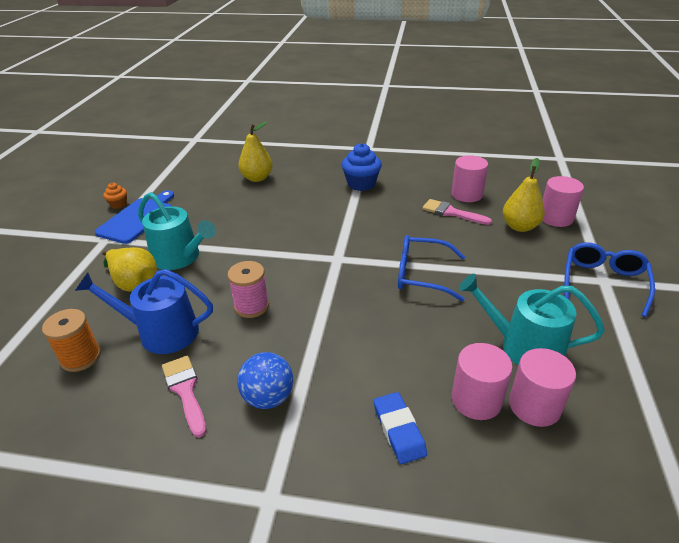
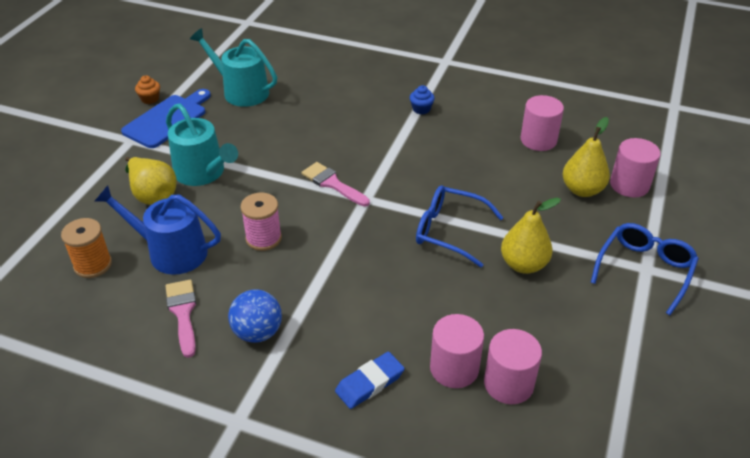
camera: 10 degrees right, 5 degrees up
(257, 178) = (306, 85): yellow pear -> yellow pear (523, 264)
(361, 184) = (421, 109): blue cupcake -> blue cupcake, size x0.55
(399, 430) = (369, 383): blue eraser -> blue eraser turned 60 degrees clockwise
(451, 212) = (511, 161): pink brush -> pink brush (332, 183)
(524, 346) = (524, 325): turquoise watering can -> turquoise watering can (241, 91)

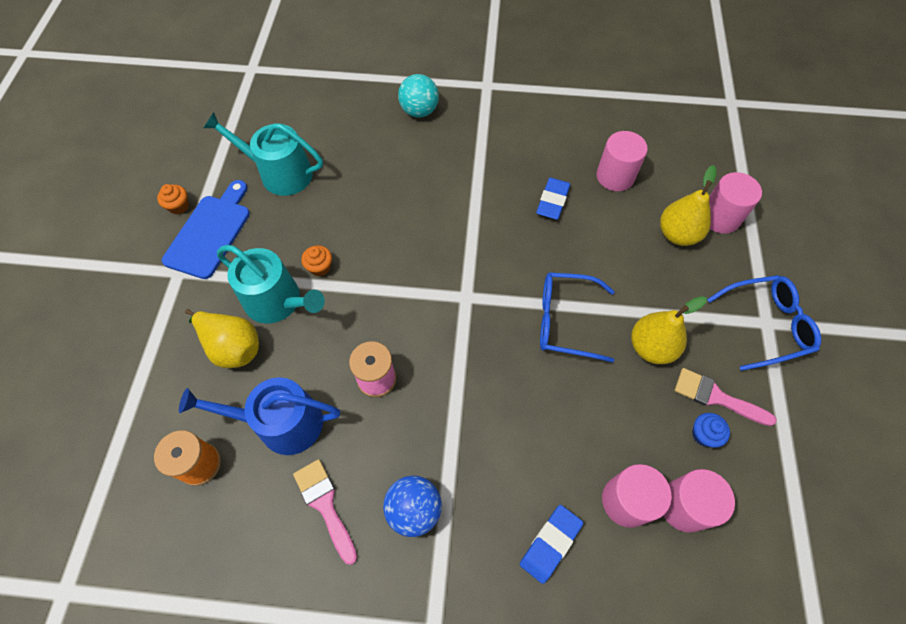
camera: 15 degrees left, 20 degrees up
(248, 157) = (320, 267): none -> orange cupcake
(332, 183) = (424, 284): pink brush -> pink brush (716, 397)
(377, 69) = (419, 111): none -> turquoise ball
(421, 109) = (483, 159): blue cupcake -> blue cupcake (704, 434)
(472, 147) = (553, 201): none -> blue eraser
(644, 270) = (766, 325): blue glasses -> blue glasses turned 60 degrees clockwise

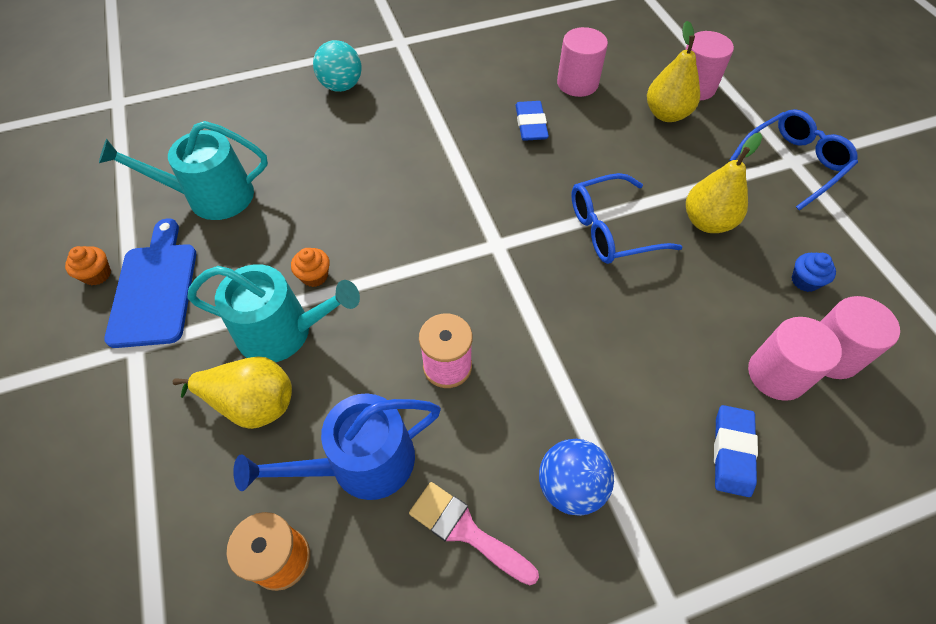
camera: 25 degrees left, 5 degrees down
(716, 397) = (793, 243): pink brush -> none

